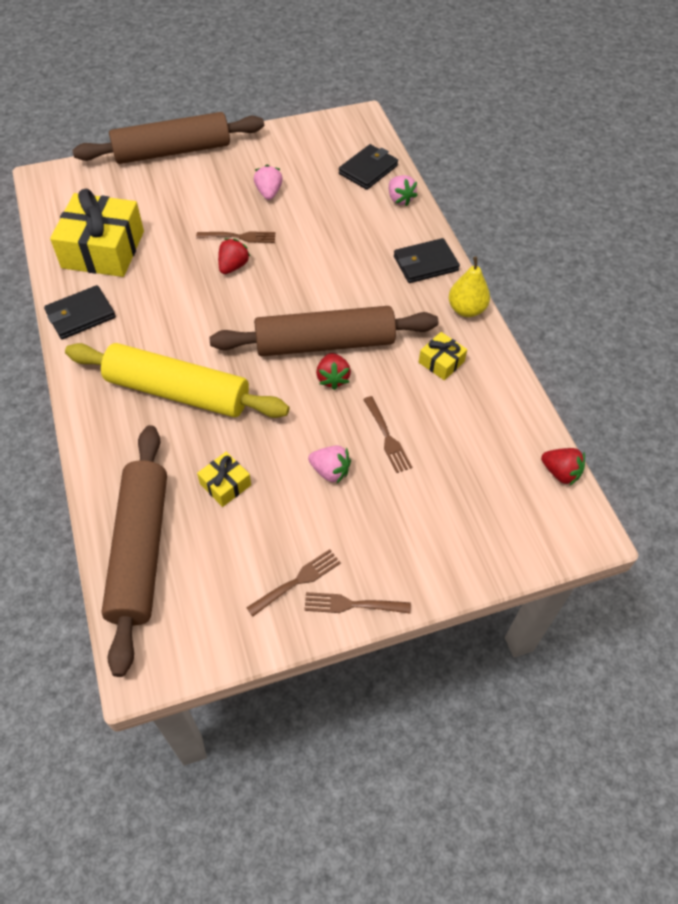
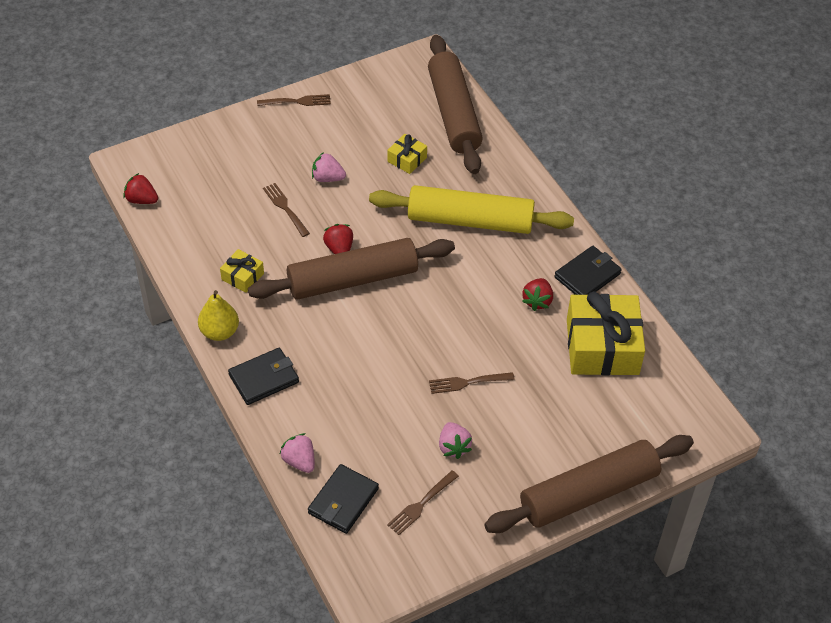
camera: 170 degrees right, 5 degrees down
(233, 266) = (463, 346): red strawberry -> red strawberry (537, 301)
(297, 582) = (338, 109): brown fork -> brown fork (421, 504)

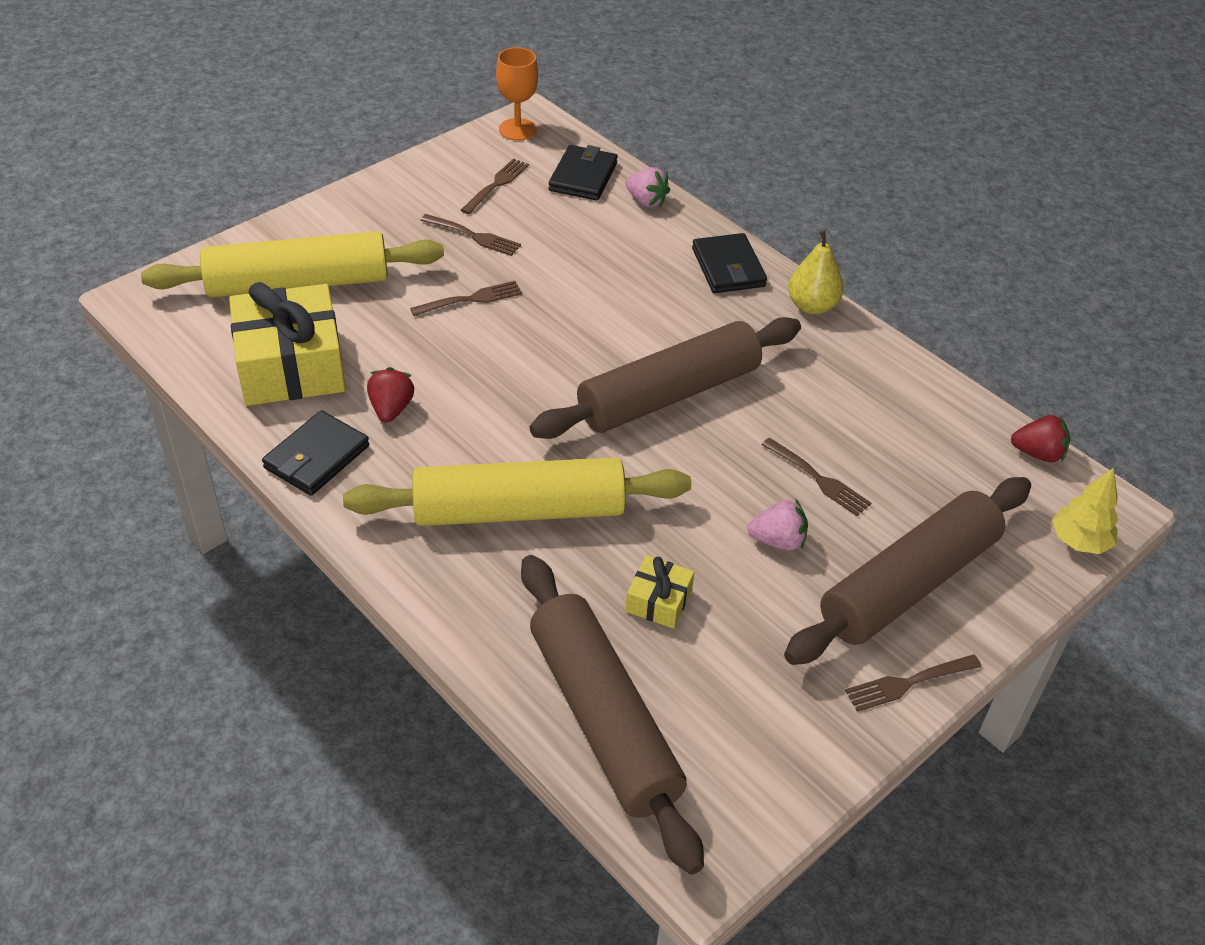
camera: 165 degrees right, 5 degrees down
(158, 148) = (1079, 541): none -> yellow tree
(242, 276) = (823, 374): yellow gift -> none
(264, 378) = (728, 267): black wallet -> black wallet turned 60 degrees counterclockwise
(339, 249) = (707, 432): red strawberry -> none
(384, 577) = (517, 129): none -> orange goblet
(453, 447) = (473, 236): pink strawberry -> brown fork
(589, 493) = (304, 217): brown rolling pin -> brown rolling pin (908, 584)
(596, 421) = (298, 283): none -> yellow rolling pin

